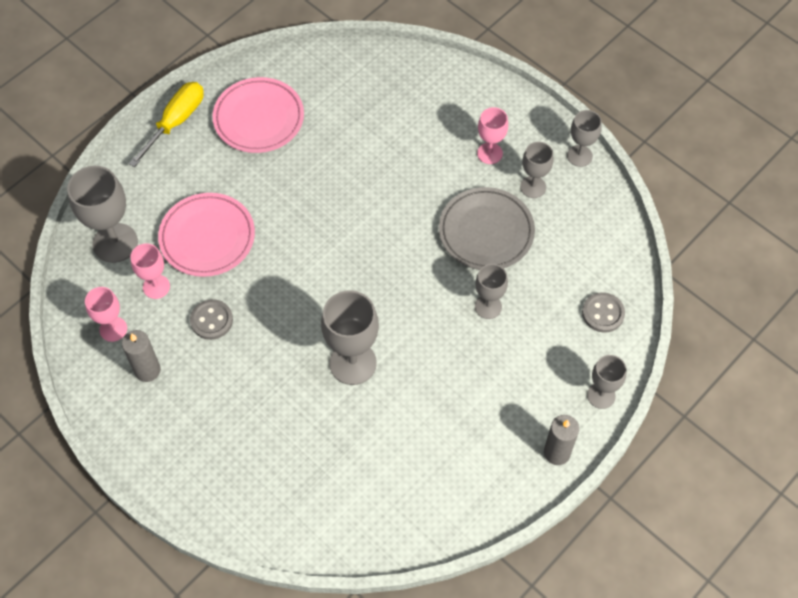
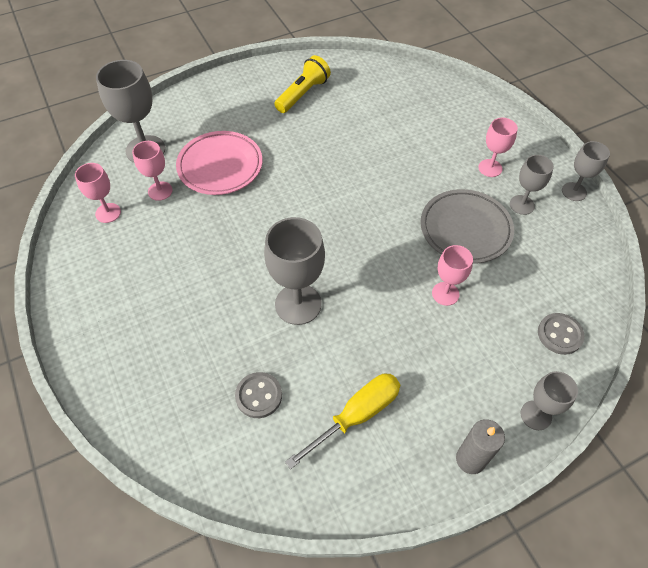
camera: 20 degrees right, 5 degrees down
(147, 370) = (117, 254): grey candle -> none
(175, 122) = (237, 80): yellow screwdriver -> yellow screwdriver (356, 416)
(211, 320) = (191, 230): grey button -> grey button (259, 396)
(259, 119) = (303, 94): pink plate -> yellow flashlight
(488, 306) = (445, 293): grey goblet -> pink goblet

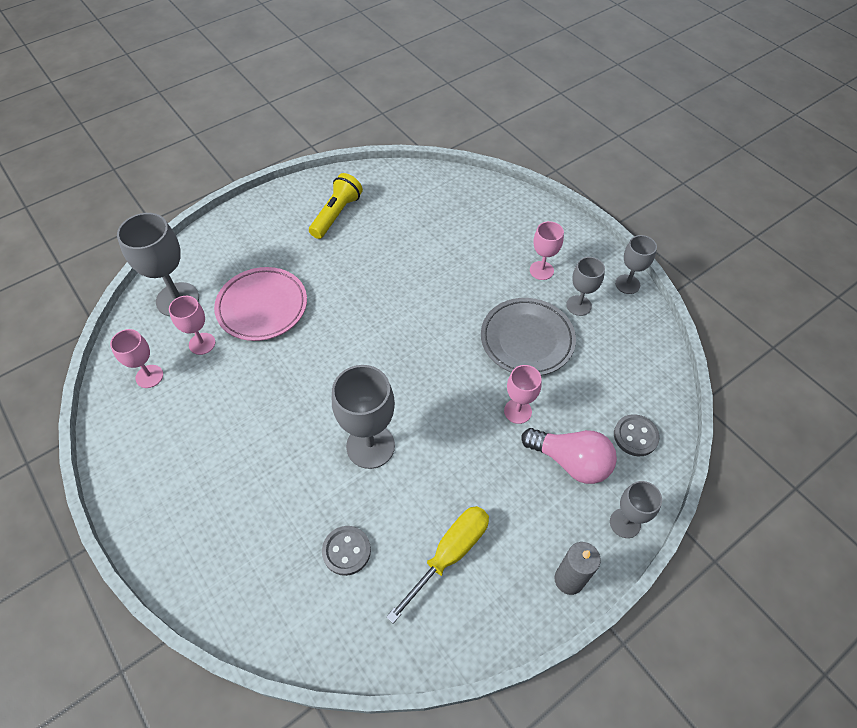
camera: 10 degrees left, 0 degrees up
(490, 348) = (570, 461): none -> pink light bulb

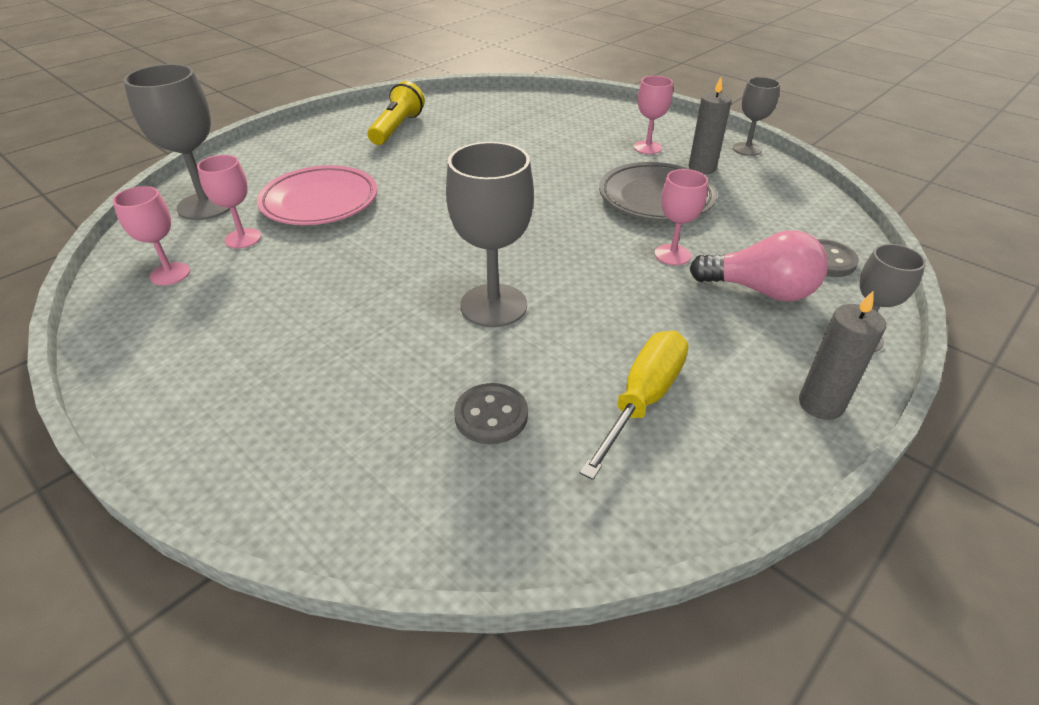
camera: 10 degrees left, 15 degrees down
(578, 305) = (702, 168): grey goblet -> grey candle

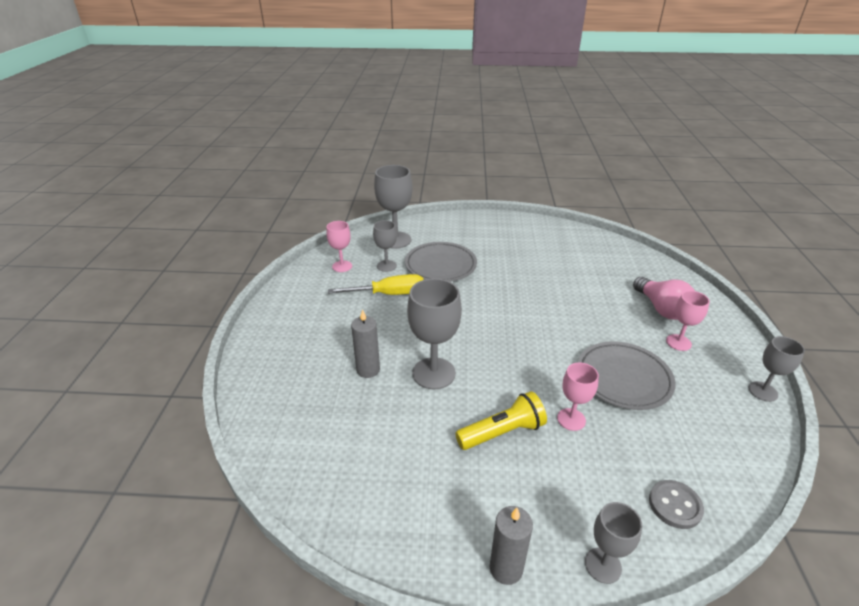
camera: 50 degrees right, 5 degrees down
(243, 238) = (386, 266): pink goblet -> grey goblet
(320, 202) = (440, 266): pink plate -> grey plate
(397, 128) = (537, 242): yellow flashlight -> yellow flashlight (502, 432)
(491, 415) = (355, 422): grey button -> none
(642, 400) = (422, 476): yellow screwdriver -> yellow screwdriver (388, 294)
(702, 168) = (696, 381): grey candle -> grey candle (368, 370)
(760, 290) = (589, 482): pink light bulb -> pink light bulb (661, 309)

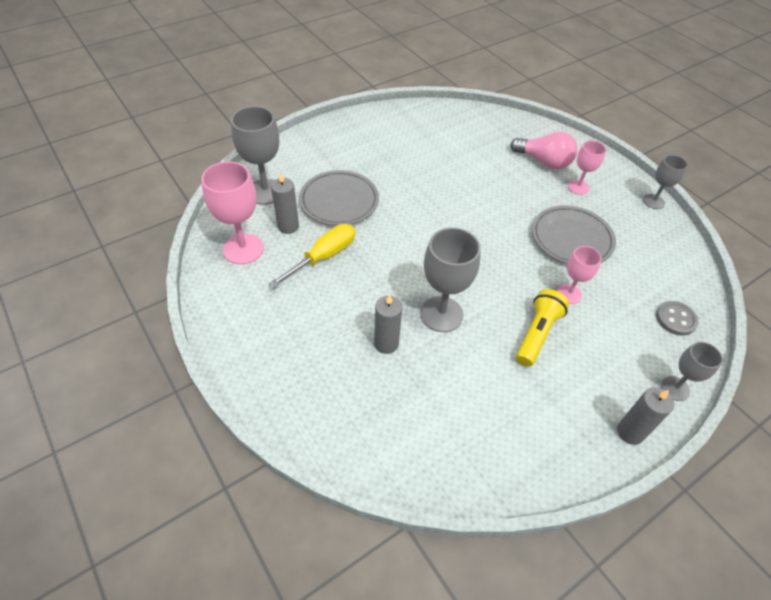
camera: 40 degrees left, 15 degrees up
(342, 266) = (243, 249): pink goblet -> pink goblet, size x1.69
(386, 266) = (288, 226): grey goblet -> grey candle

